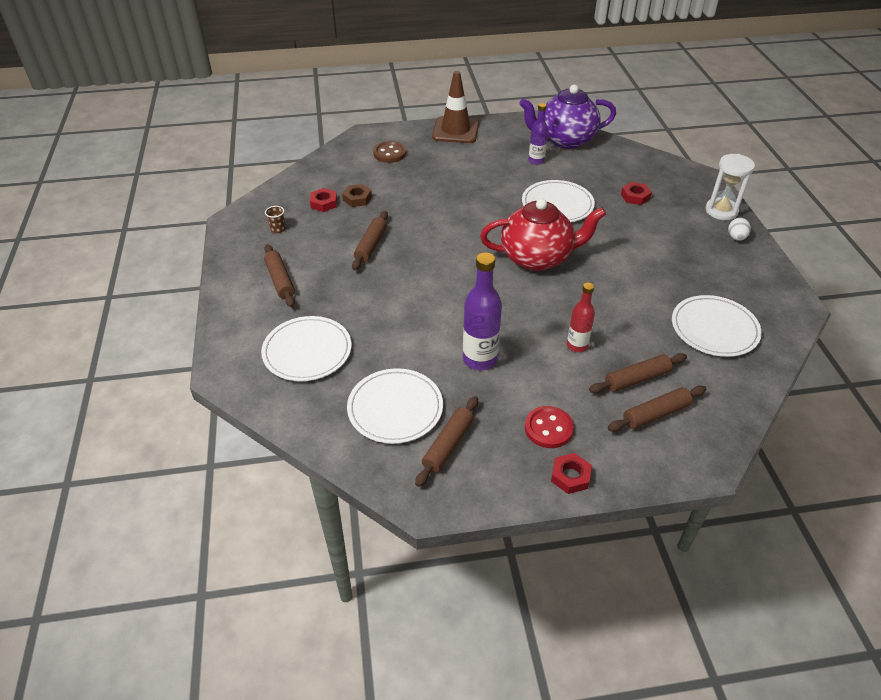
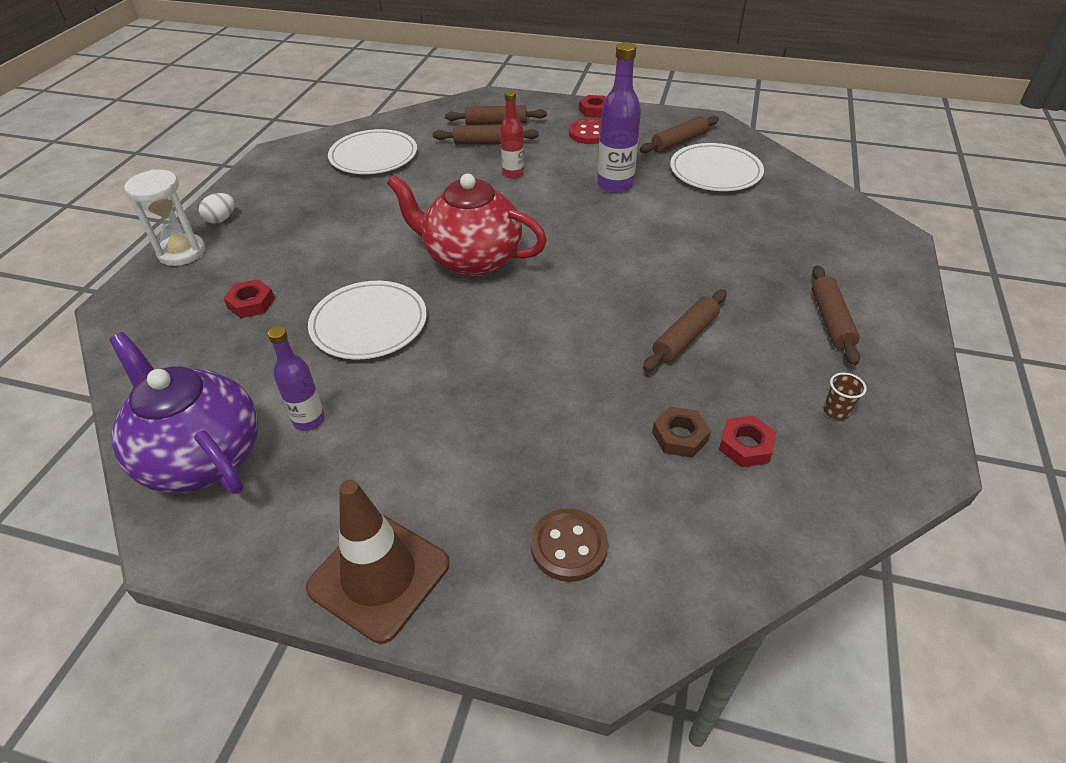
camera: 155 degrees left, 0 degrees up
(307, 351) = (797, 233): white plate -> none
(565, 140) = (202, 456): purple teapot -> purple teapot turned 150 degrees counterclockwise

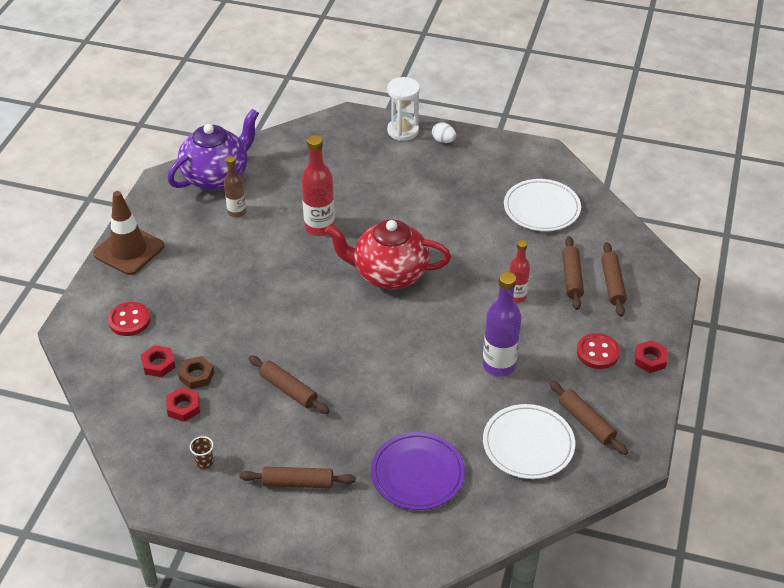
camera: 90 degrees right, 0 degrees up
(251, 303) = (345, 172): red nut -> red nut (158, 364)
(309, 420) = (237, 212): purple bottle -> brown bottle
(369, 323) = (319, 227): white plate -> red bottle
(471, 259) = (389, 274): red teapot -> red teapot turned 105 degrees counterclockwise
(569, 546) = (129, 320): brown button -> red button
(779, 235) = (417, 473): none -> purple plate

